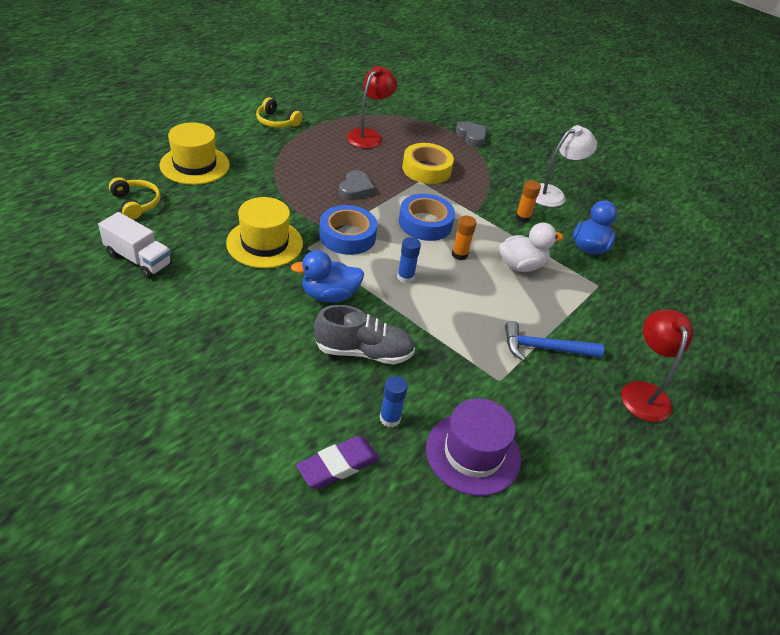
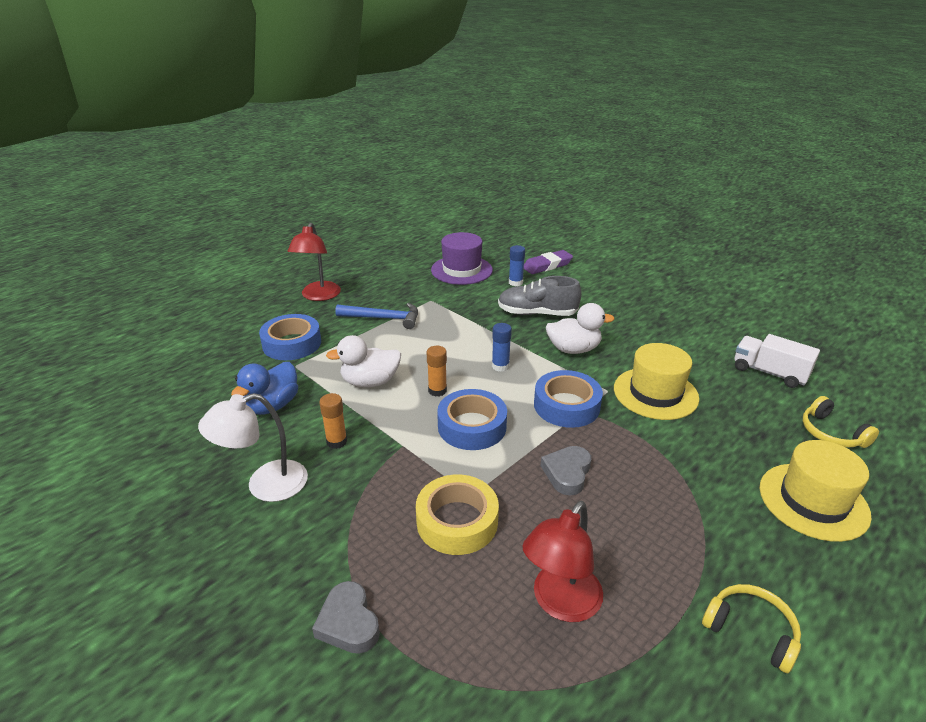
camera: 170 degrees left, 10 degrees down
(329, 295) = (573, 349): blue duck -> white duck
(620, 313) = (292, 344): none -> blue tape

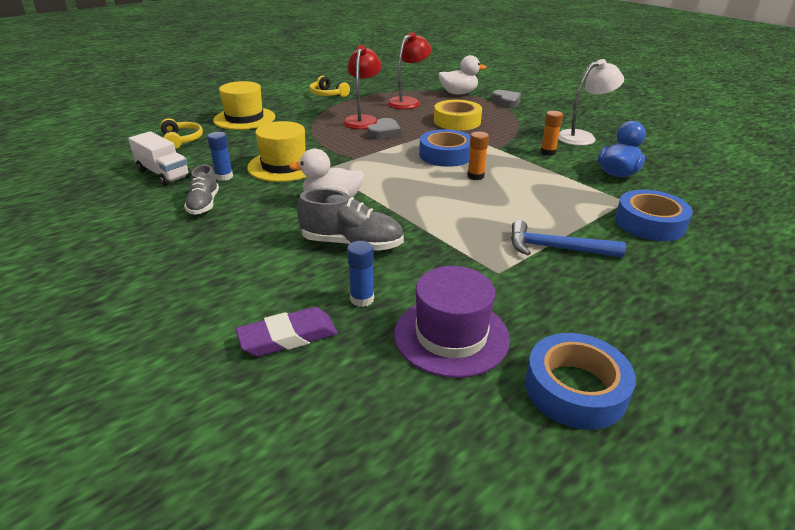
camera: 175 degrees left, 0 degrees up
(318, 296) = (675, 291): red lamp -> red lamp (363, 120)
(370, 382) = (540, 185): white duck -> white duck (458, 93)
(500, 366) = (414, 191): blue glue stick -> blue glue stick (224, 177)
(566, 405) = (365, 162): blue tape -> blue tape (575, 389)
(684, 339) = (204, 204): none -> grey shoe

